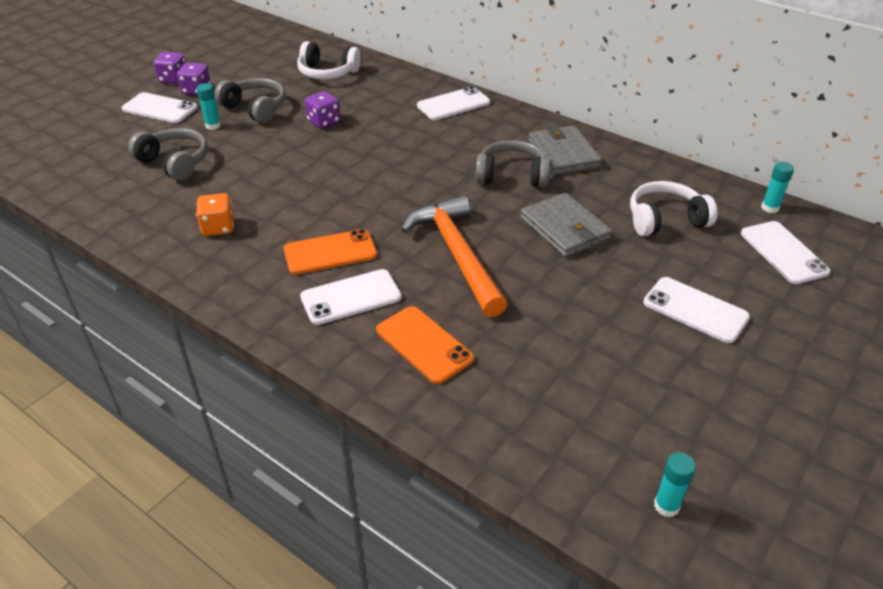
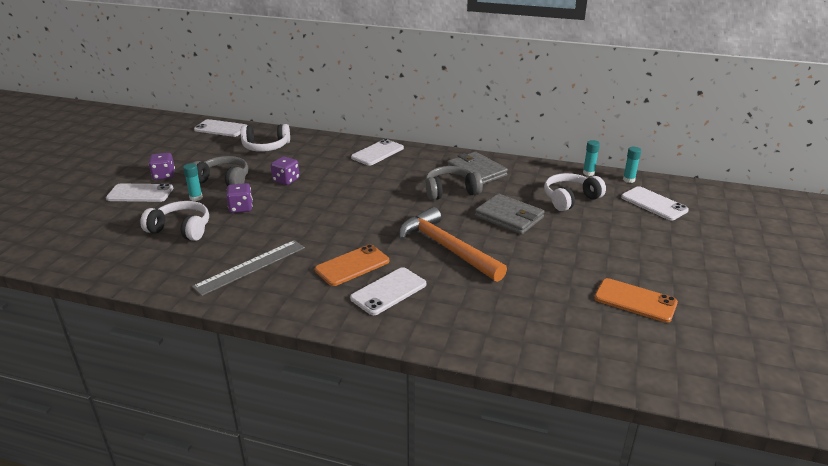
camera: 20 degrees left, 10 degrees down
(173, 79) = (137, 171): purple dice -> purple dice (241, 208)
(174, 163) = (181, 229): grey headphones -> white headphones
(218, 227) = (251, 267): orange dice -> grey ruler
(424, 344) = (463, 309): orange phone -> orange phone (635, 300)
(666, 506) = (684, 365): turquoise glue stick -> turquoise glue stick (588, 173)
(695, 310) = (624, 248): white phone -> white phone (221, 128)

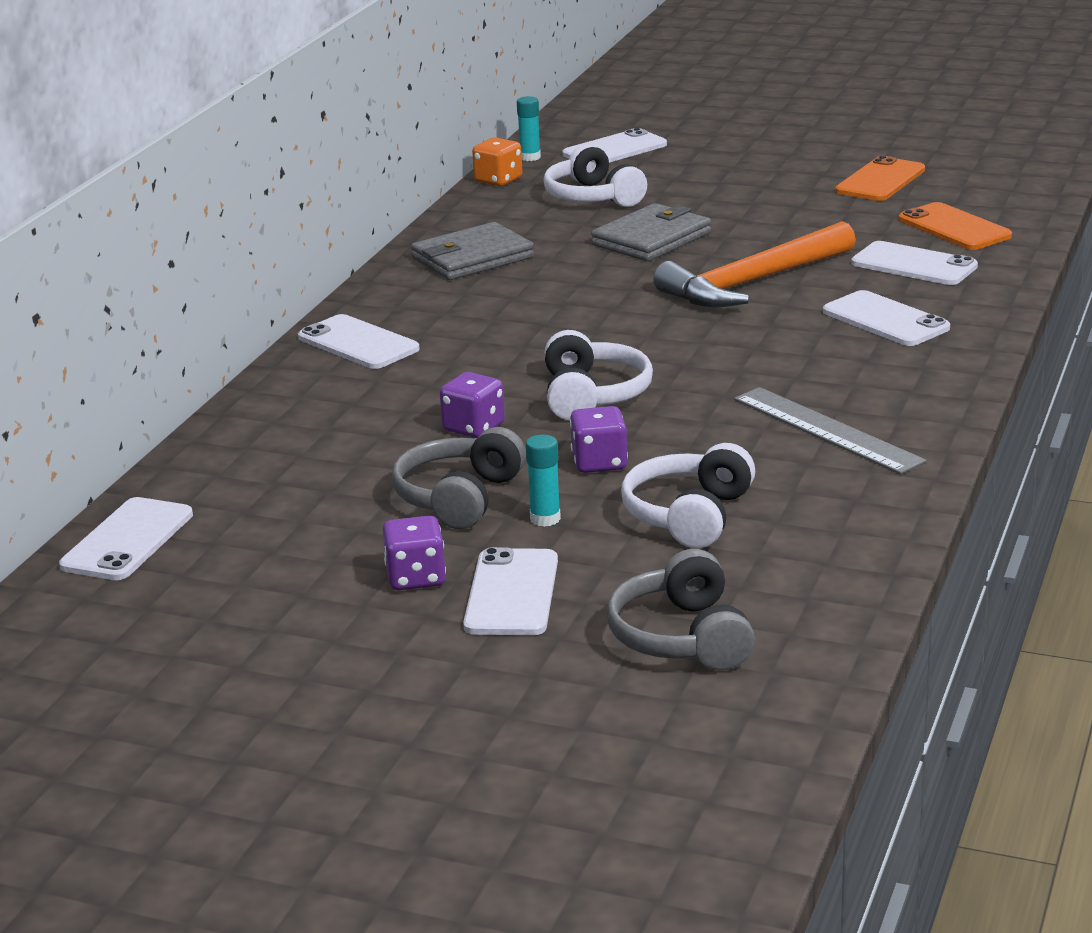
camera: 85 degrees left, 5 degrees down
(266, 147) = (279, 467): white headphones -> white headphones (592, 395)
(352, 265) = (814, 348): orange phone -> orange phone (954, 228)
(450, 191) = (551, 278): grey headphones -> grey headphones (682, 637)
(477, 307) = (914, 265): none -> white phone
(588, 173) = (498, 180): turquoise glue stick -> orange dice

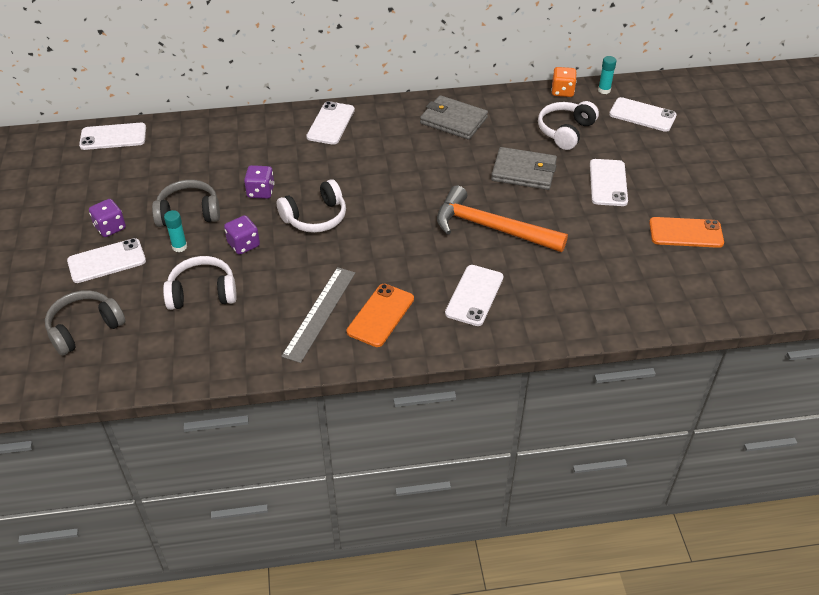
camera: 60 degrees right, 20 degrees up
(914, 265) = (562, 285): white phone -> white phone (608, 183)
(954, 228) = (634, 286): orange phone -> orange phone (380, 315)

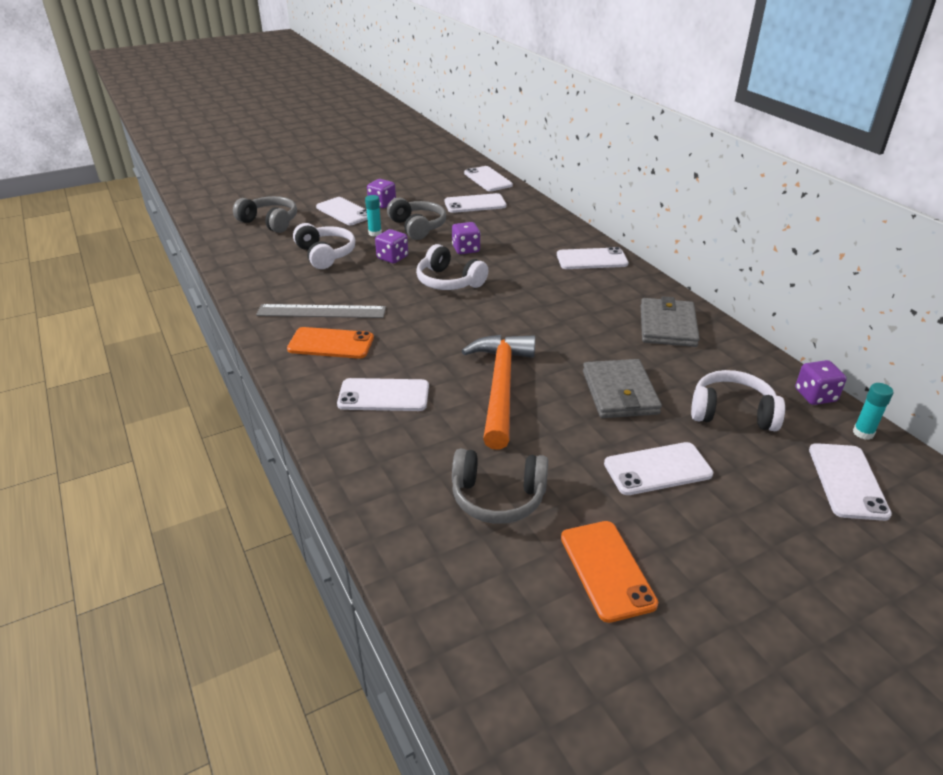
camera: 70 degrees right, 10 degrees down
(166, 161) = (475, 204): none -> white phone
(562, 91) = (815, 396): orange dice -> purple dice
(611, 261) = (498, 497): none -> grey headphones

